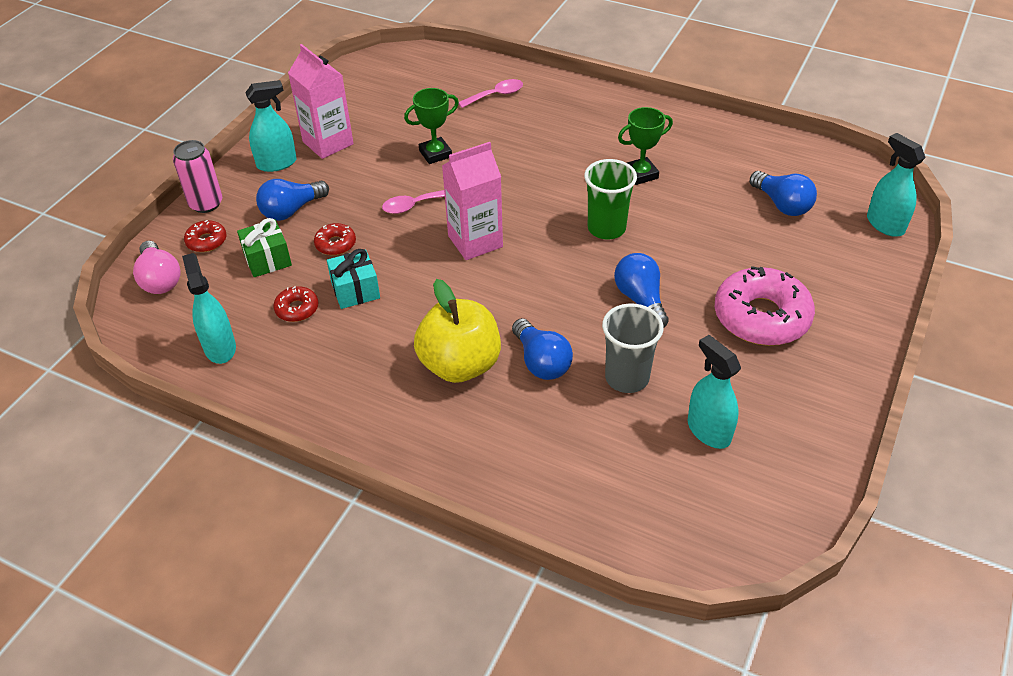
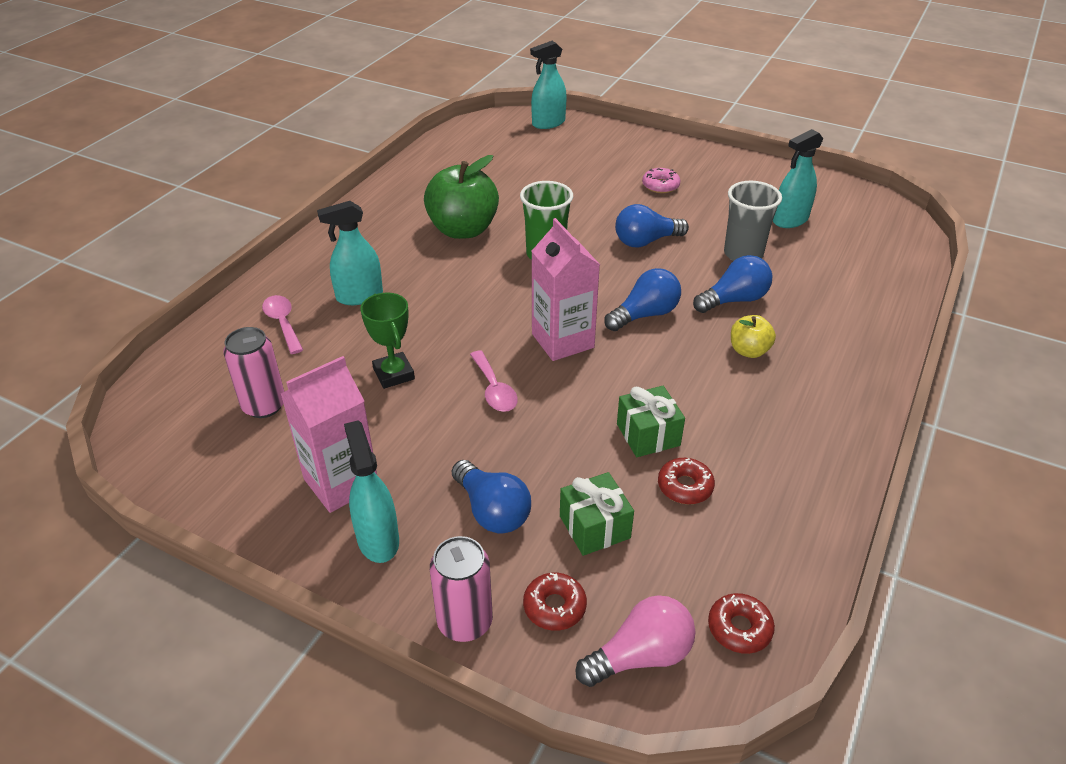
camera: 90 degrees left, 5 degrees down
(220, 347) = (763, 558): turquoise spray bottle -> turquoise spray bottle (359, 296)
(335, 244) = (564, 458): red donut -> red donut (739, 628)
(355, 290) = (648, 435): turquoise gift -> green gift
(405, 101) = (264, 405): none -> pink can
(460, 365) = (749, 351): yellow apple -> yellow apple, size x0.51
(641, 174) = (463, 230): green trophy -> green apple
(761, 317) = (660, 186): pink donut -> pink donut, size x0.47
(782, 204) = (519, 162): blue light bulb -> blue light bulb (645, 314)

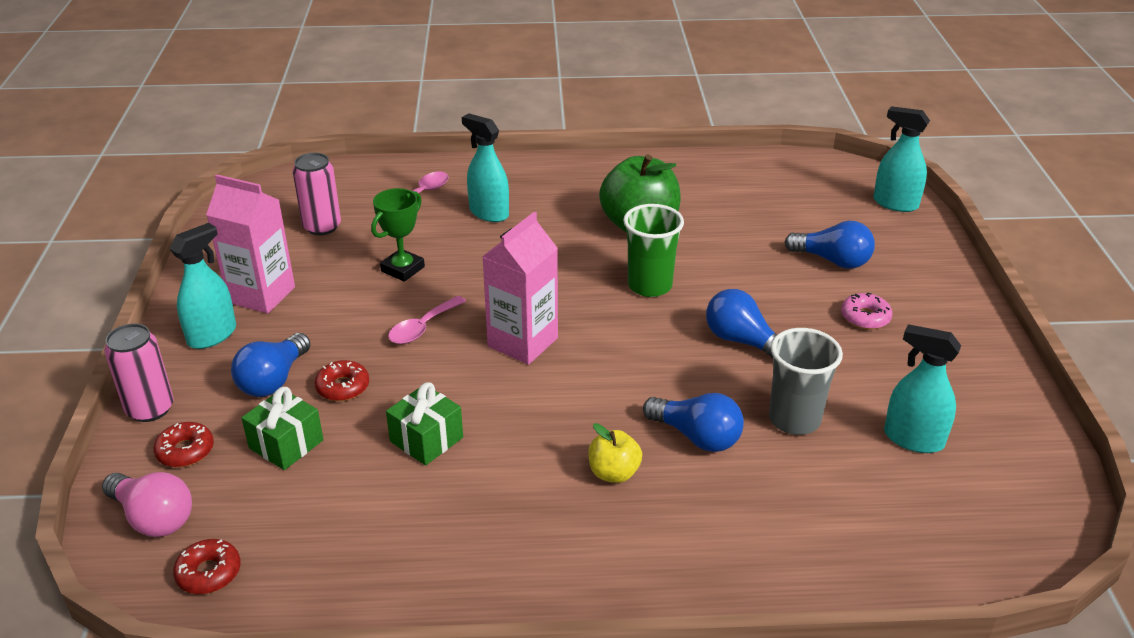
camera: 60 degrees right, 5 degrees down
(645, 314) = (610, 381): blue light bulb -> blue light bulb (833, 261)
(685, 486) = (370, 485): red donut -> red donut (343, 387)

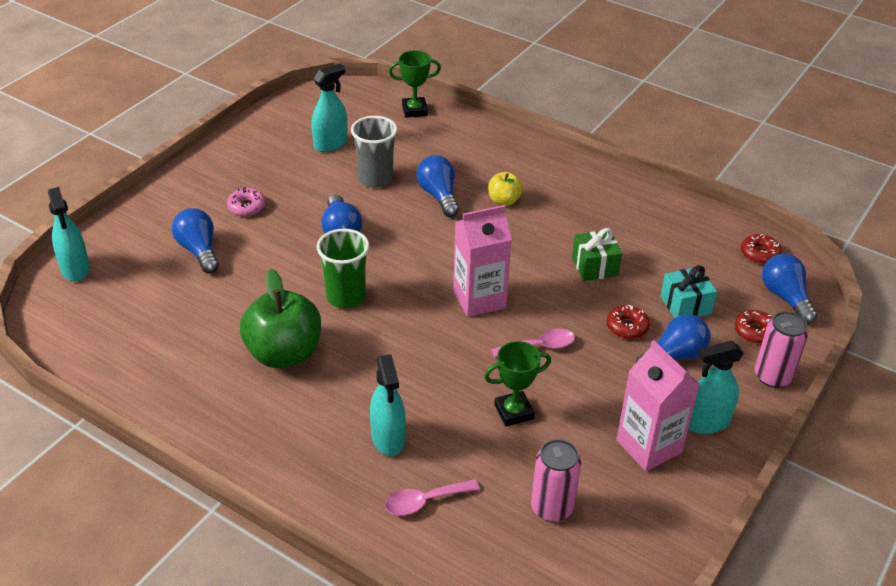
camera: 145 degrees left, 5 degrees up
(154, 518) = (785, 297): pink light bulb -> blue light bulb
(286, 444) = (685, 305): green gift -> turquoise gift
(902, 563) = (414, 110): none -> green trophy
(913, 439) = (330, 144): turquoise spray bottle -> turquoise spray bottle turned 105 degrees counterclockwise

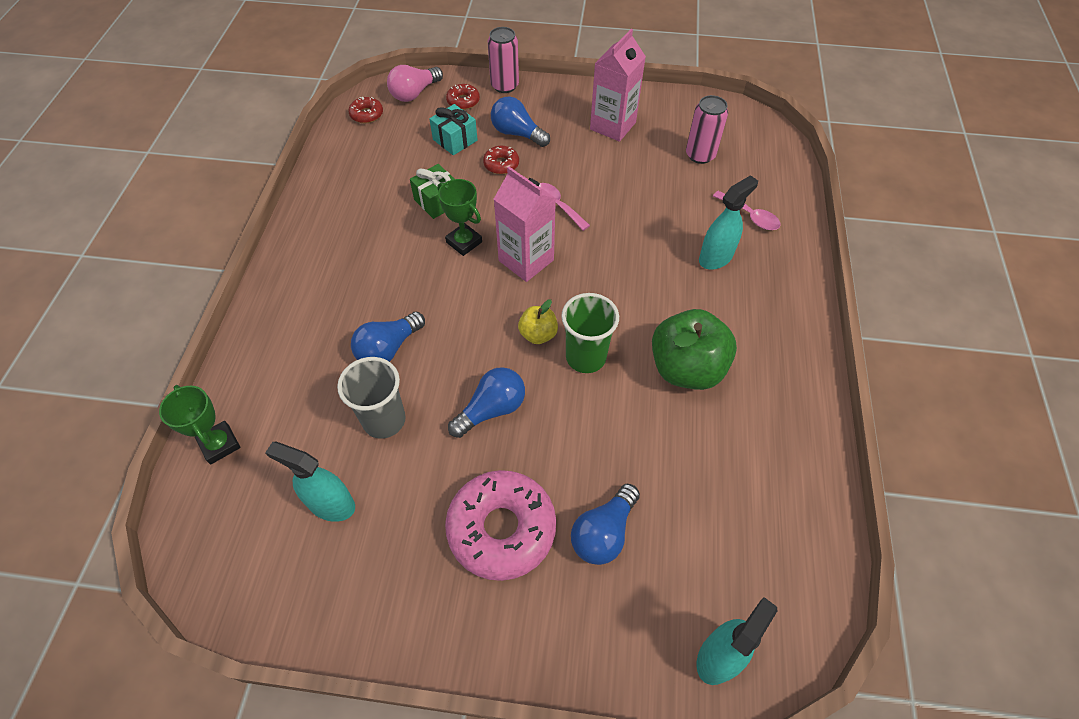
camera: 115 degrees left, 15 degrees up
(246, 207) = (501, 529): pink donut -> pink donut, size x2.14
(504, 200) = (371, 293): yellow apple -> yellow apple (538, 334)
(514, 412) = (634, 198): green trophy -> green trophy (464, 242)
(706, 422) = (571, 106): turquoise spray bottle -> none
(785, 297) = (414, 93): blue light bulb -> pink light bulb

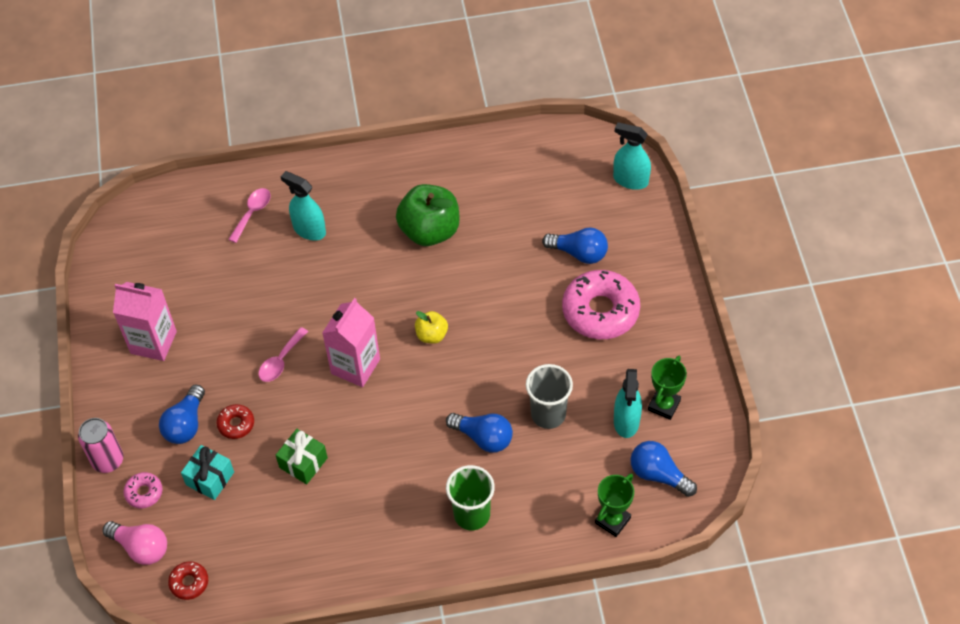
camera: 105 degrees left, 0 degrees up
(463, 101) = (144, 493): red donut -> pink donut
(464, 242) = (349, 422): green trophy -> green trophy (664, 405)
(492, 409) = (512, 345): blue light bulb -> blue light bulb (658, 474)
(585, 357) = (442, 297): green cup -> green cup (472, 514)
(700, 155) = (180, 262): pink can -> none

